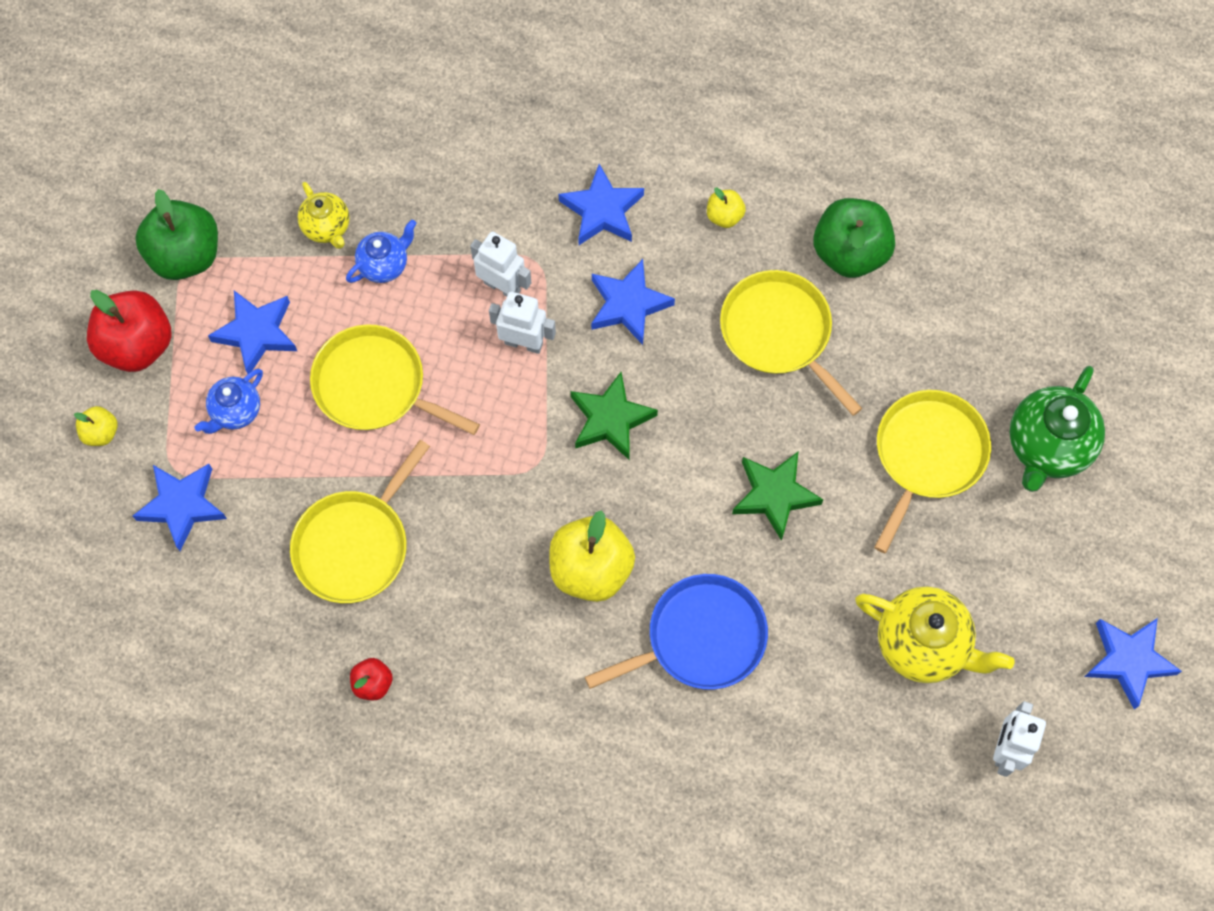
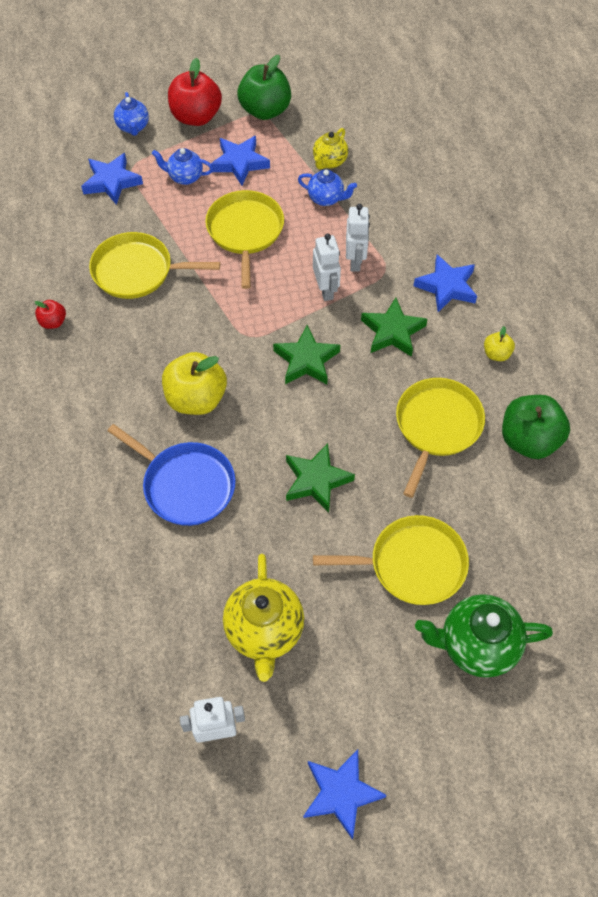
camera: 60 degrees right, 10 degrees down
(101, 432) = (133, 127): yellow apple -> blue teapot
(628, 304) = (392, 331): blue star -> green star

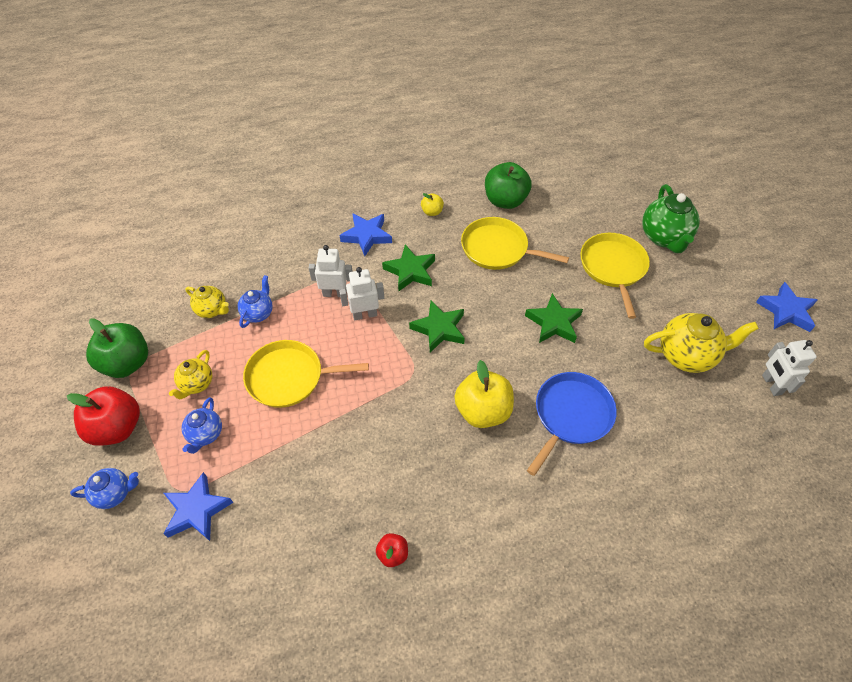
camera: 90 degrees left, 5 degrees down
(137, 271) = (329, 473): yellow pan -> none
(240, 163) = (197, 384): blue star -> yellow teapot

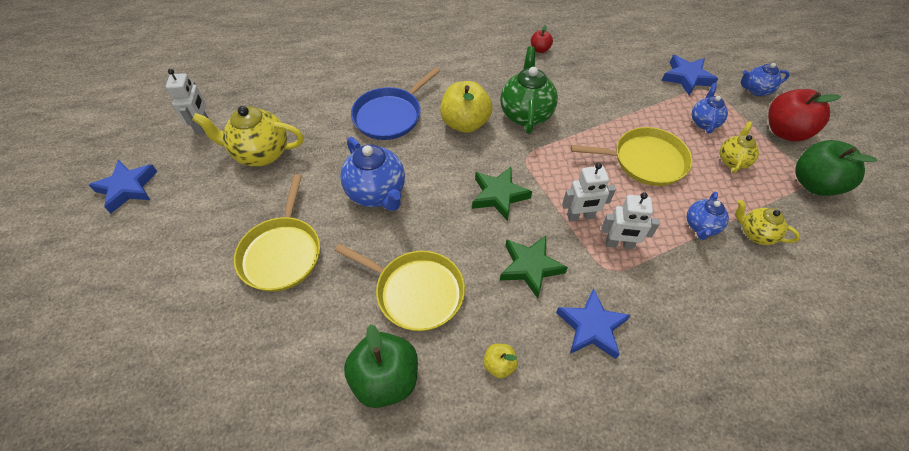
camera: 175 degrees left, 0 degrees up
(554, 323) = (377, 193): green star -> blue teapot
(664, 238) = (193, 292): green teapot -> green teapot (526, 114)

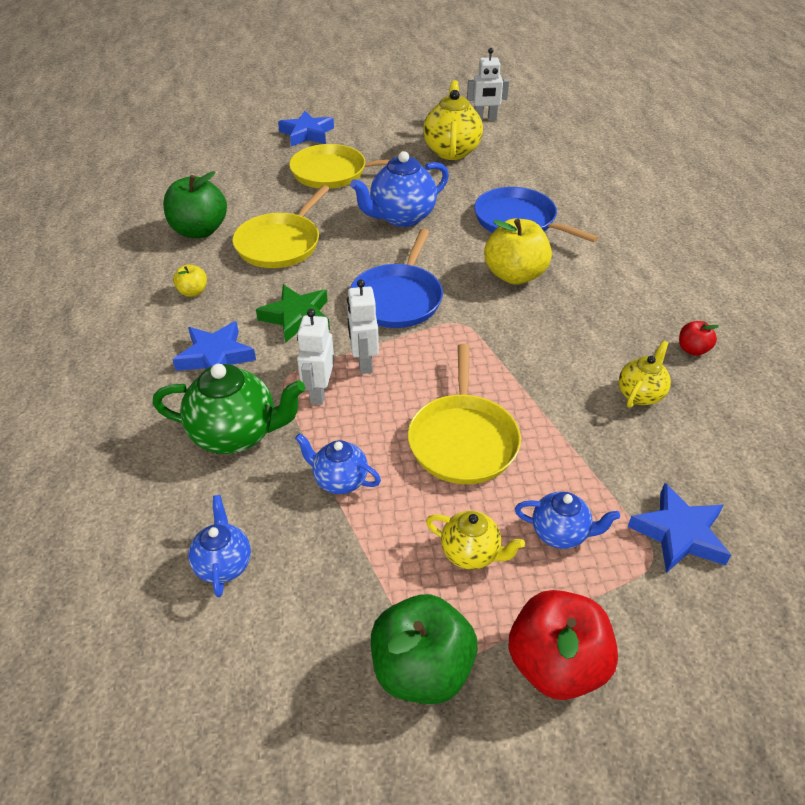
camera: 90 degrees right, 10 degrees down
(127, 188) = (407, 98): blue star -> blue star (307, 134)
(499, 195) = (398, 298): green star -> blue pan
(526, 114) = (541, 327): green teapot -> green teapot (236, 434)
(755, 234) = (321, 544): yellow teapot -> yellow teapot (640, 394)
(756, 90) = (673, 647): blue teapot -> blue teapot (223, 564)

